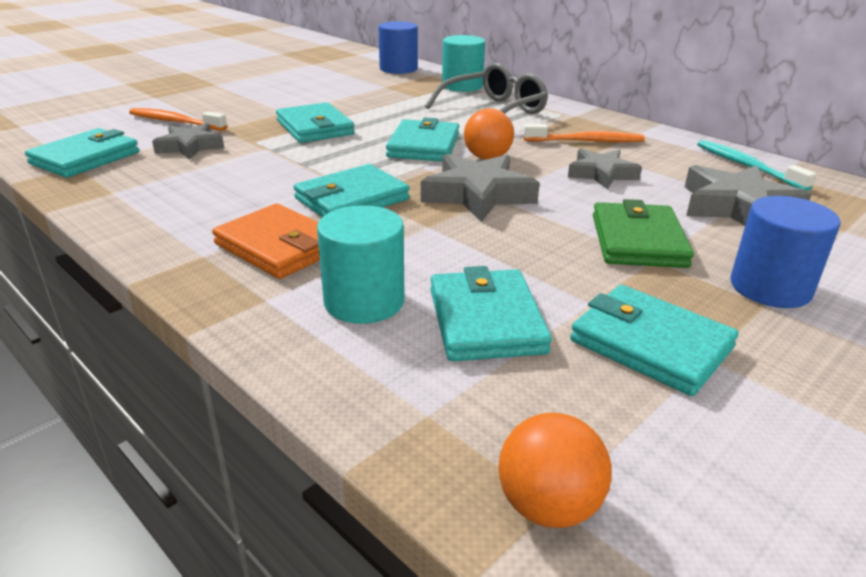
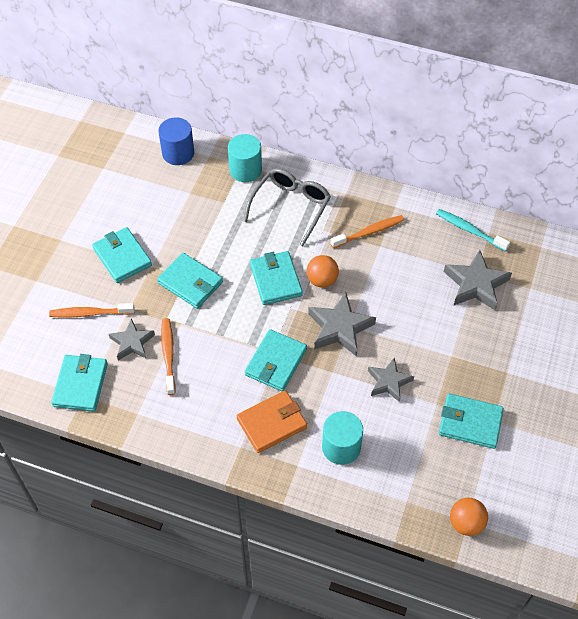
camera: 25 degrees left, 25 degrees up
(218, 163) = (168, 355): none -> orange toothbrush
(279, 247) = (272, 423): orange wallet -> orange wallet turned 45 degrees counterclockwise
(486, 320) = (399, 437): turquoise wallet -> turquoise wallet (122, 257)
(601, 174) = (394, 274): grey star -> grey star (389, 382)
(638, 241) = (438, 341): green wallet -> none
(770, 287) = (506, 358): blue cylinder -> none

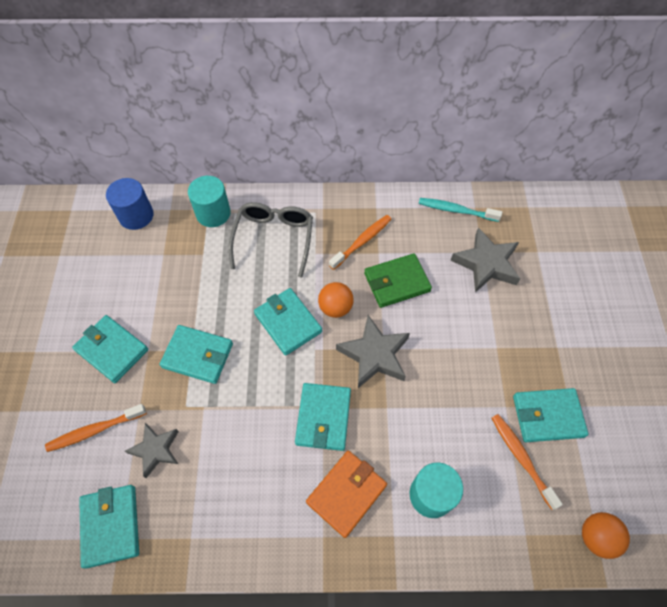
camera: 20 degrees left, 5 degrees up
(168, 355) = (202, 451): orange toothbrush -> orange toothbrush (521, 458)
(385, 275) = (396, 282): none -> green wallet
(389, 382) = (448, 399): grey star -> none

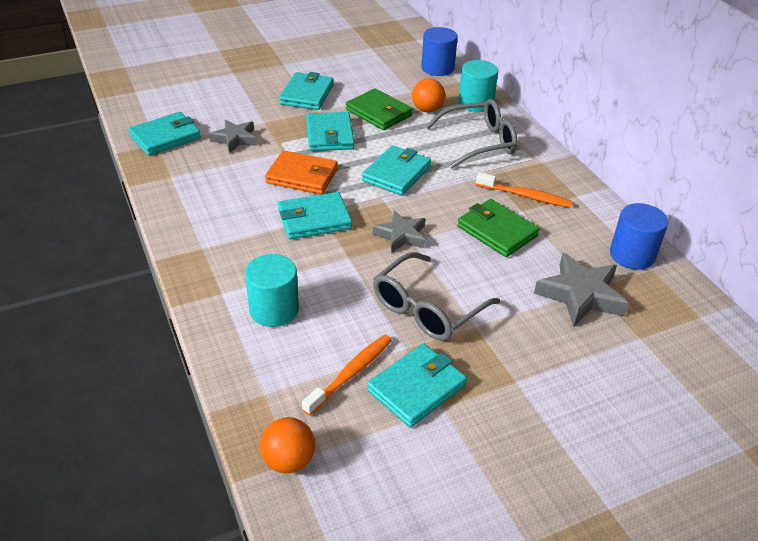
camera: 65 degrees right, 20 degrees down
(95, 430) = (236, 108): orange toothbrush -> none
(184, 297) = (379, 113): none -> green wallet
(335, 308) = (434, 198): orange ball -> orange ball (427, 110)
(346, 493) = (248, 252): orange wallet -> orange wallet (302, 176)
(374, 355) = (401, 235): grey star -> grey star, size x0.66
(456, 210) = (632, 255): turquoise toothbrush -> blue cylinder
(468, 373) = (427, 308): none -> grey glasses
(547, 416) = (416, 388): turquoise wallet -> turquoise wallet turned 75 degrees clockwise

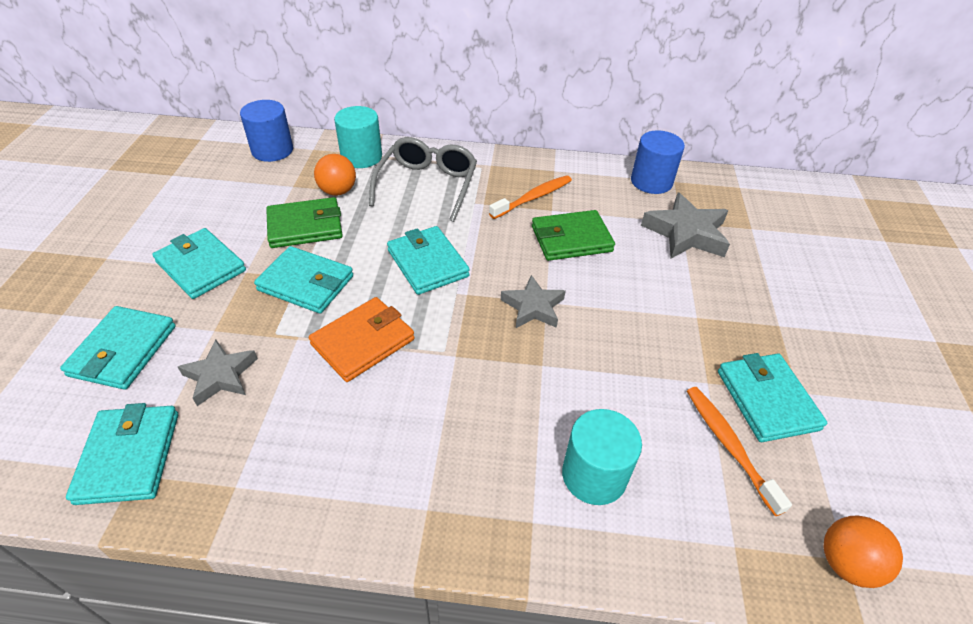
camera: 60 degrees left, 5 degrees up
(314, 219) = (454, 366): turquoise wallet -> turquoise wallet (123, 350)
(427, 308) = (656, 339): grey glasses -> none

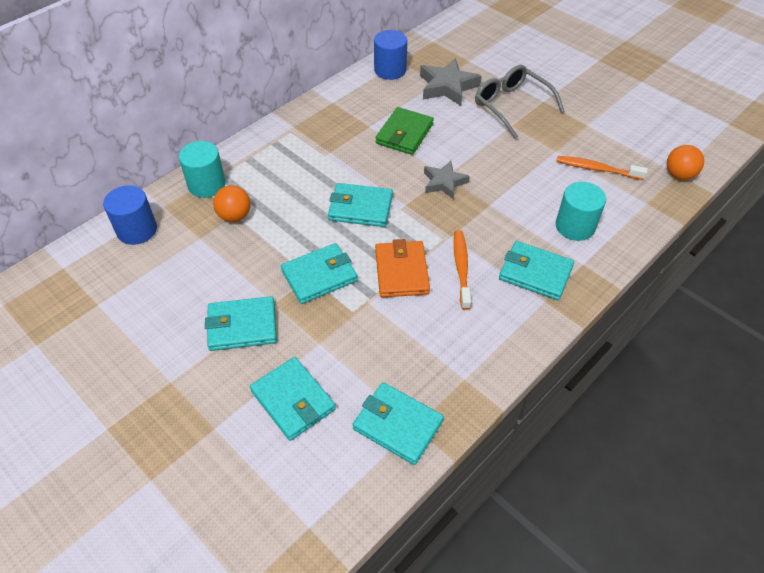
camera: 50 degrees left, 5 degrees up
(220, 376) = (367, 354): grey star -> none
(305, 226) = (257, 251): green wallet -> none
(427, 185) = (280, 168): grey glasses -> grey glasses (511, 106)
(533, 198) = (349, 127): orange toothbrush -> orange toothbrush (461, 268)
(767, 400) = (583, 138): turquoise wallet -> turquoise wallet (535, 273)

